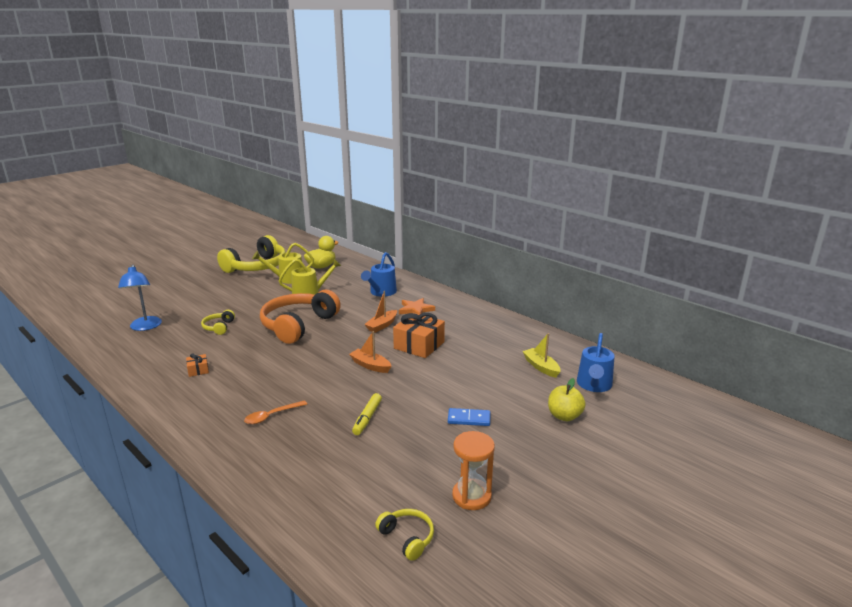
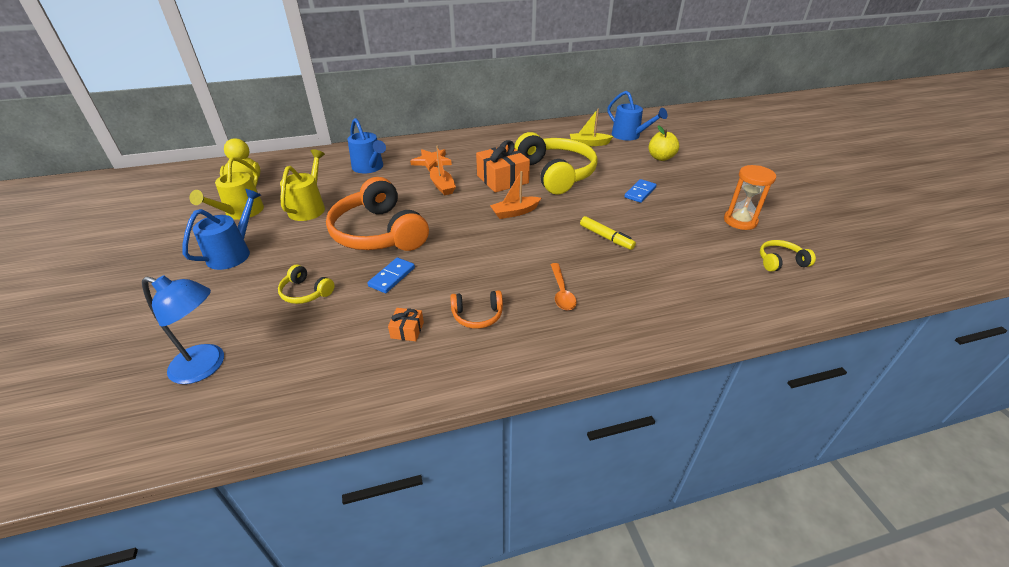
camera: 60 degrees left, 15 degrees up
(225, 389) = (477, 315): none -> orange headphones
(245, 294) = (233, 253): none -> blue watering can
(250, 347) = (392, 277): none -> blue domino
(257, 267) = (161, 226): yellow headphones -> yellow headphones (556, 173)

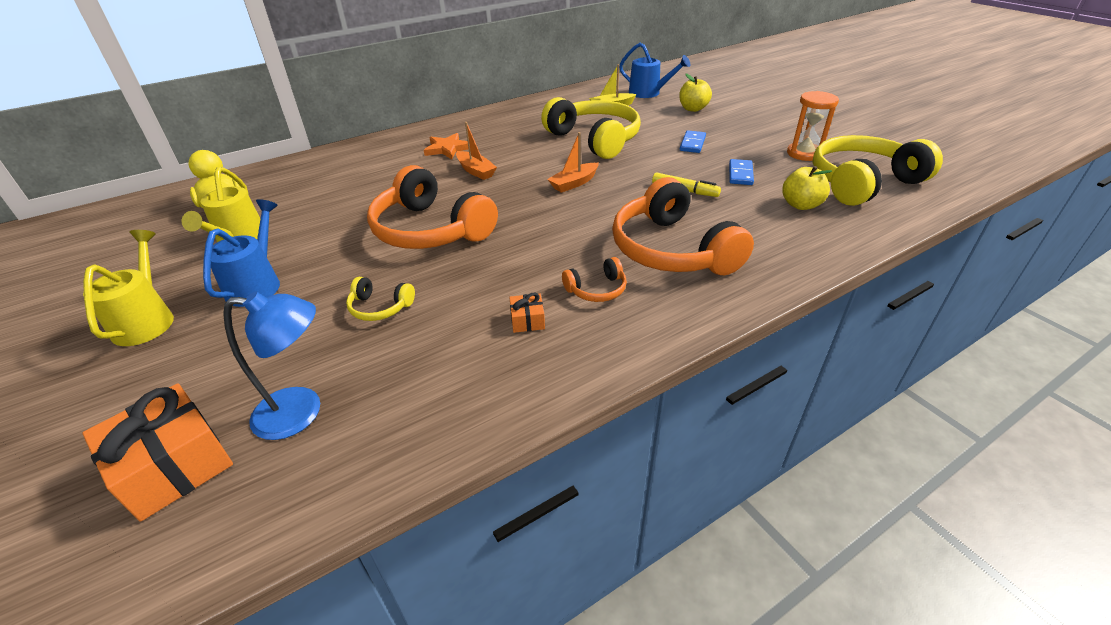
camera: 15 degrees left, 0 degrees up
(309, 207) = (326, 219): yellow watering can -> yellow watering can (147, 320)
(370, 168) = (376, 166): blue watering can -> none
(392, 277) = (475, 271): blue domino -> blue domino (740, 174)
(502, 179) = (540, 154): orange gift -> orange gift (174, 466)
(561, 292) = (672, 250): orange spoon -> orange headphones
(705, 273) = (801, 205): none -> yellow apple
(780, 262) = (862, 183): yellow headphones -> yellow headphones, size x2.27

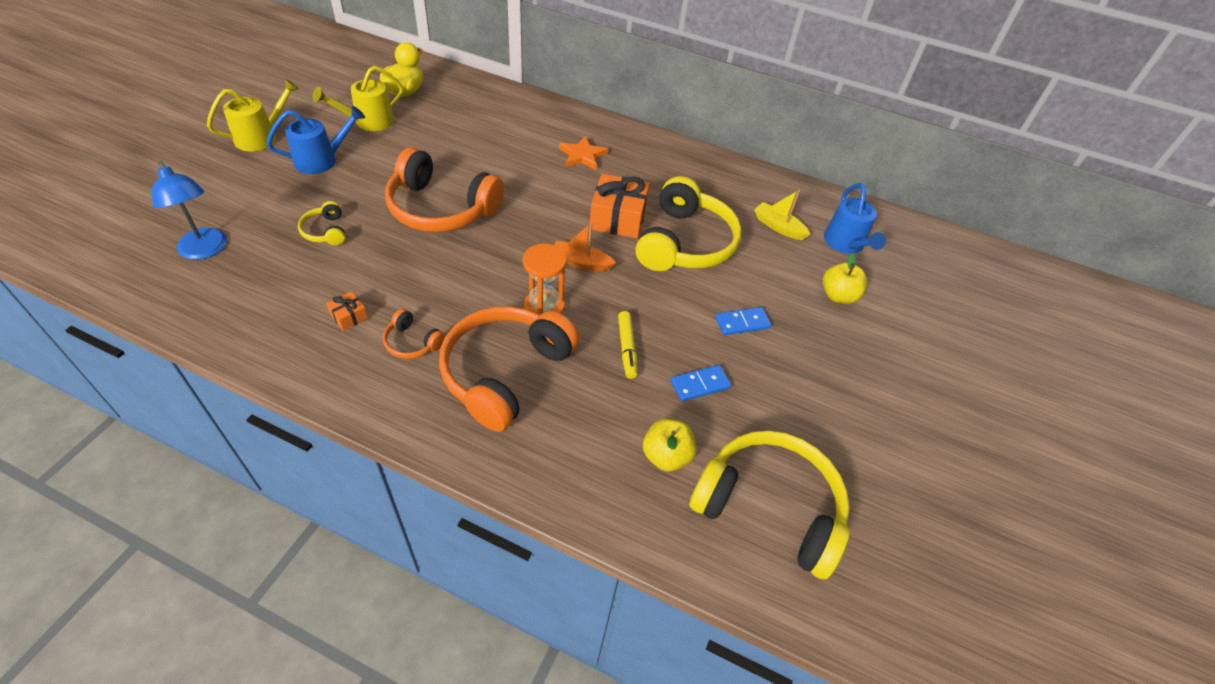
camera: 50 degrees right, 10 degrees up
(174, 466) = (145, 224): orange gift -> orange gift (618, 218)
(430, 230) = (441, 208): orange headphones -> orange headphones turned 75 degrees counterclockwise
(476, 171) = (555, 191): orange boat -> none
(804, 153) = (803, 432): orange hourglass -> orange hourglass (544, 307)

